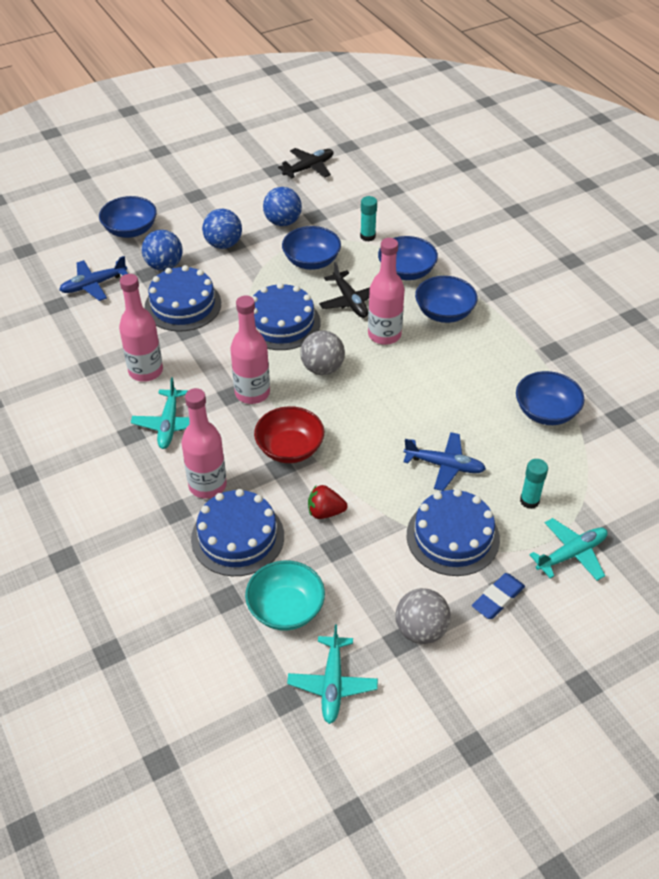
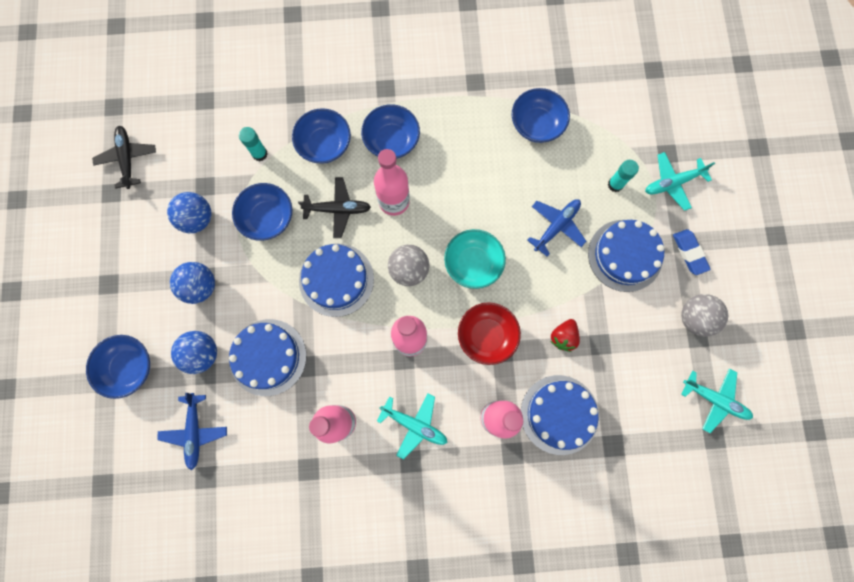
camera: 65 degrees left, 30 degrees up
(286, 609) = (640, 405): turquoise bowl -> turquoise bowl (473, 264)
(571, 554) = (672, 183): turquoise plane -> turquoise plane turned 105 degrees counterclockwise

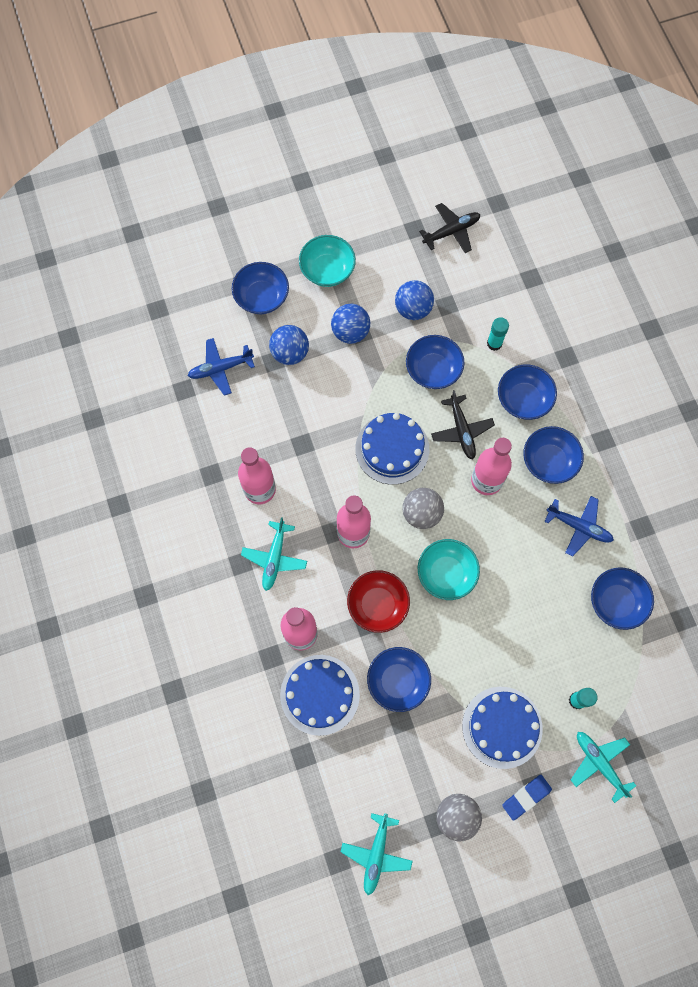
camera: 75 degrees right, 5 degrees down
(124, 291) = (327, 270): none -> turquoise bowl
(268, 357) = (302, 409): blue cake -> none
(556, 226) = (511, 648): blue plane -> blue plane (579, 527)
(563, 337) = (398, 681): red strawberry -> blue bowl

